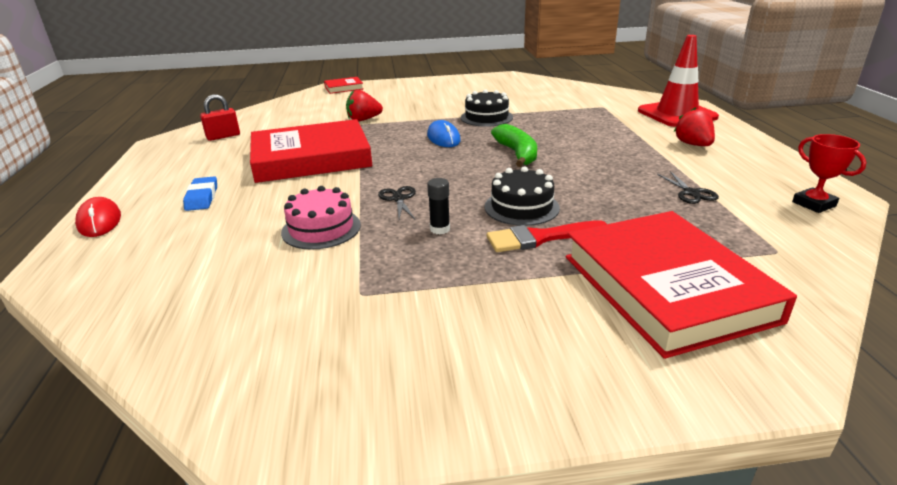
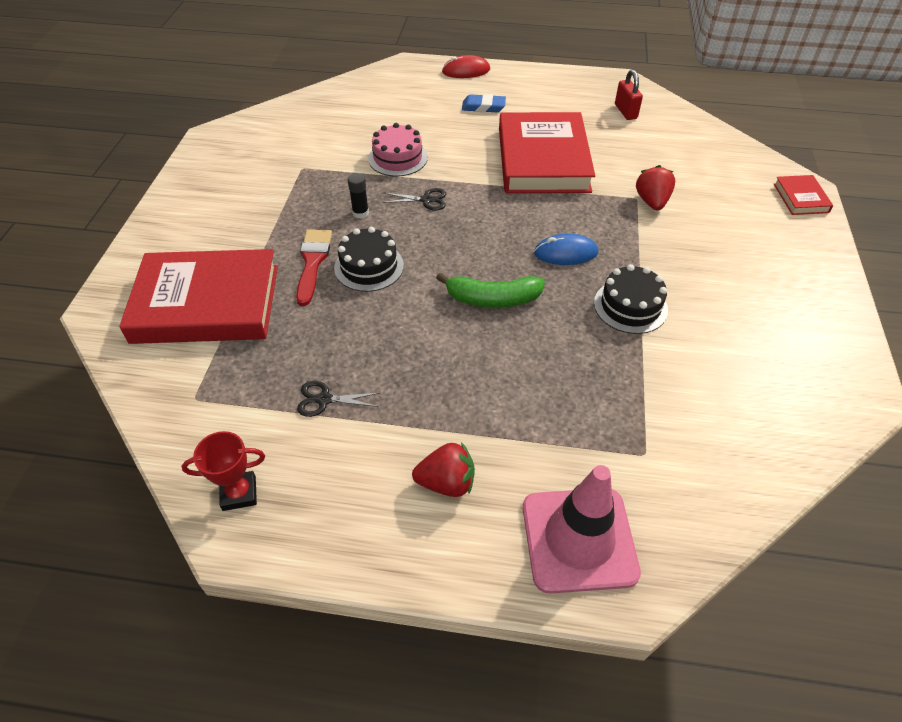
camera: 105 degrees right, 20 degrees up
(676, 114) = (579, 539): red traffic cone -> pink traffic cone

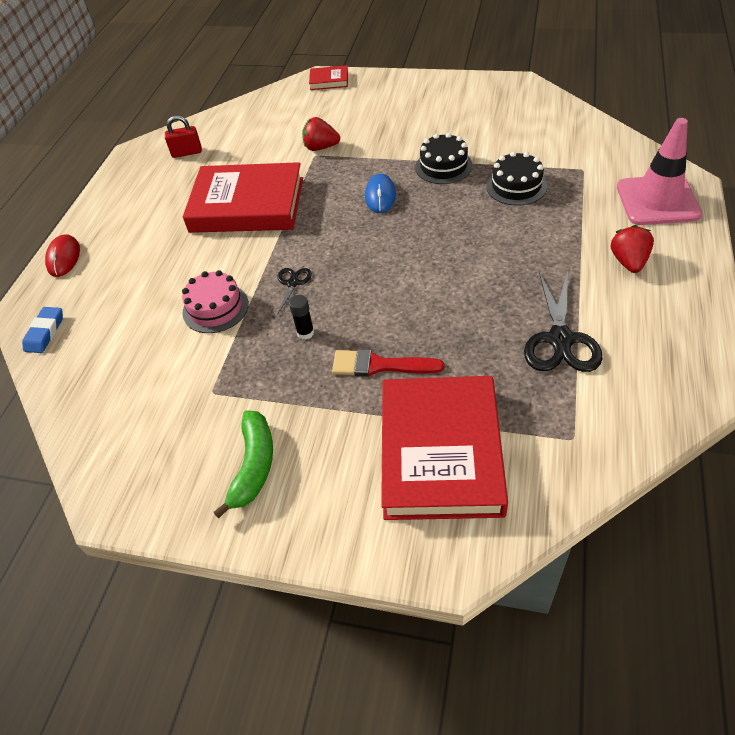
camera: 80 degrees left, 0 degrees up
(239, 493) = (670, 386): red trophy -> none
(324, 399) = (560, 339): black scissors -> black scissors, size x1.90
(369, 266) = (389, 321): black cake -> black cake (516, 186)
(483, 107) = (142, 244): blue eraser -> blue eraser (45, 332)
(492, 299) = (435, 238): green banana -> green banana (253, 466)

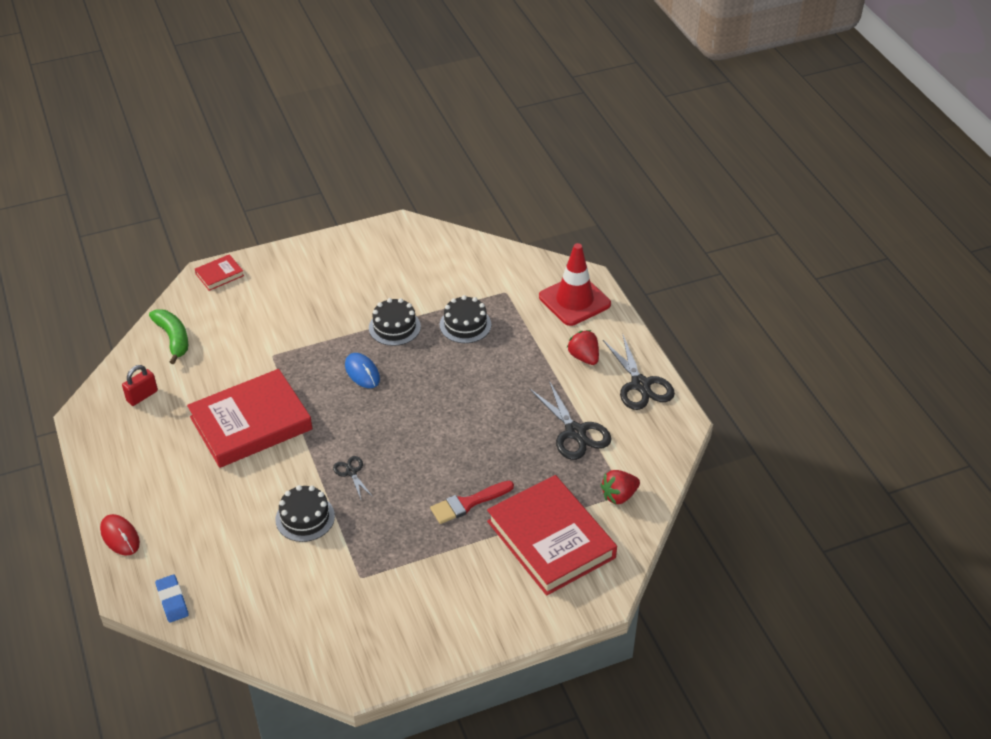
camera: 40 degrees left, 5 degrees down
(215, 308) = (305, 518): pink cake -> black cake
(253, 466) = (436, 608): green banana -> green banana (173, 338)
(305, 333) = (394, 505): black glue stick -> none
(321, 147) = (271, 346): red strawberry -> red strawberry (619, 496)
(657, 200) = (574, 300): pink traffic cone -> red traffic cone
(682, 317) = (640, 385): none -> black scissors

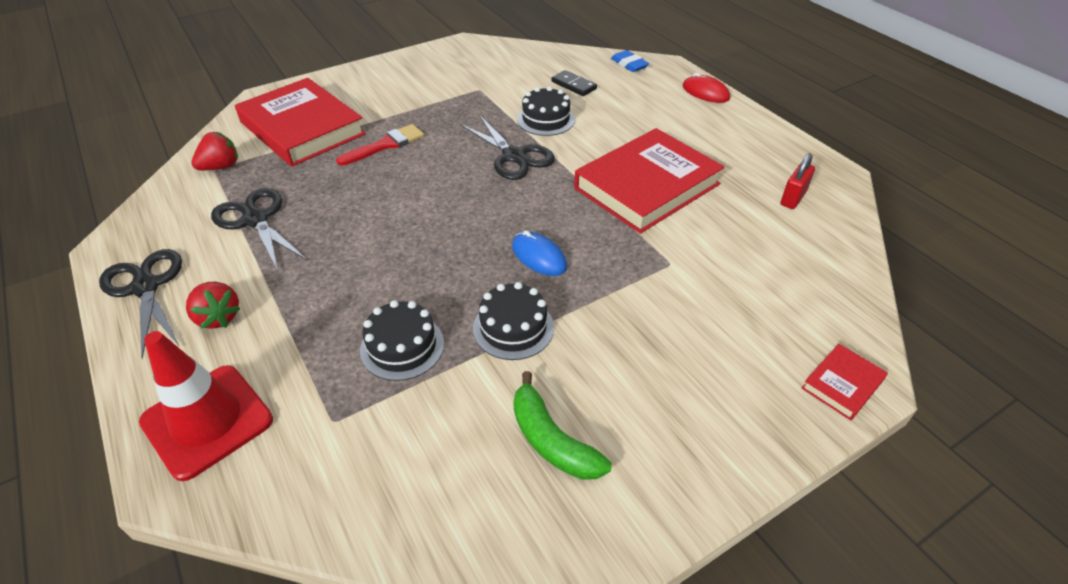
camera: 170 degrees right, 0 degrees up
(173, 338) = (819, 269): green banana -> green banana (551, 440)
(254, 570) = (573, 85): none -> black domino
(351, 472) = (514, 156): black scissors -> black scissors, size x1.90

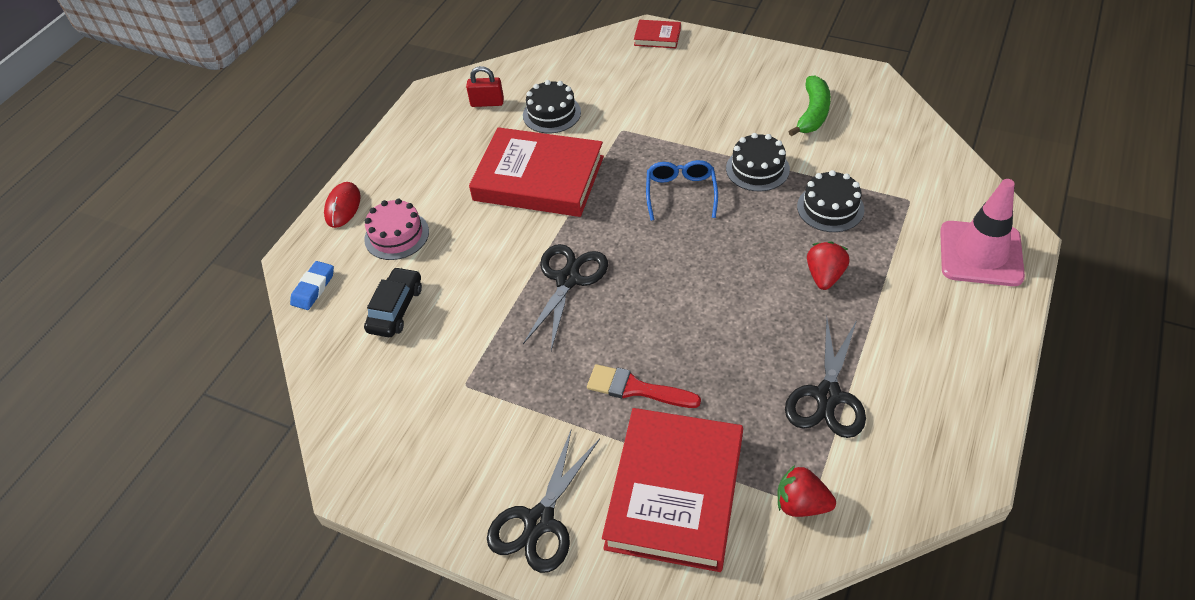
camera: 120 degrees left, 5 degrees up
(146, 287) = (963, 396): black scissors -> black scissors (539, 521)
(207, 421) = (980, 254): red traffic cone -> pink traffic cone
(218, 317) = (926, 321): red strawberry -> red strawberry (824, 276)
(539, 257) = (681, 193): blue mouse -> blue glasses
(546, 119) = (485, 293): black cake -> black cake (551, 113)
(573, 85) = (396, 309): black domino -> black car
(648, 104) = (396, 235): none -> pink cake

